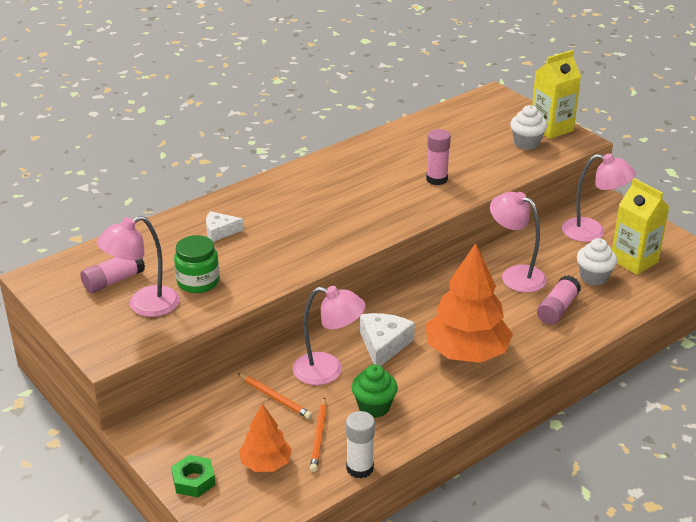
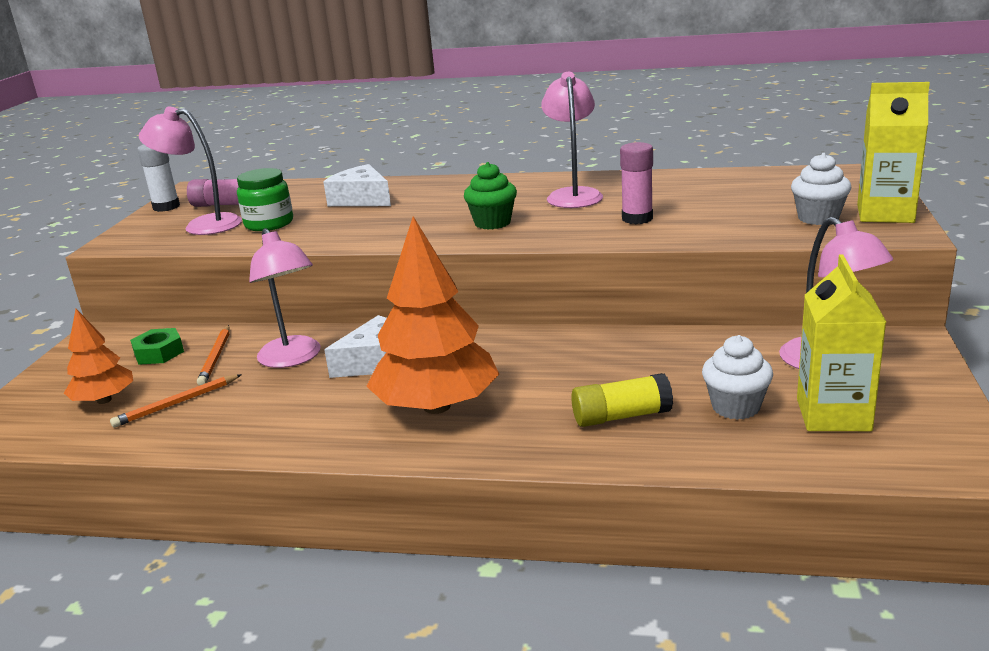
camera: 50 degrees right, 10 degrees down
(194, 480) = (46, 383): green nut -> green nut (159, 353)
(220, 231) = (361, 199): white cheese -> white cheese, size x1.54
(360, 468) = (144, 447): white glue stick -> white glue stick (166, 207)
(374, 407) = (262, 406): green cupcake -> green cupcake (492, 223)
(515, 275) = (636, 363): pink lamp -> pink lamp (573, 195)
(557, 309) = (621, 416): pink glue stick -> yellow glue stick

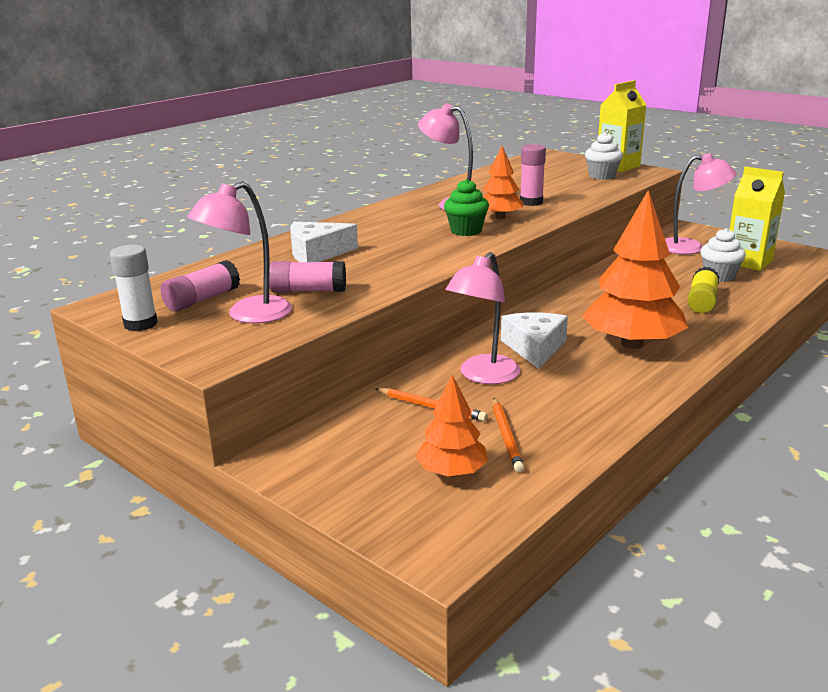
camera: 60 degrees left, 0 degrees up
(159, 353) = (378, 432): green nut -> none
(269, 224) = (308, 291): green jar -> pink glue stick
(293, 359) = (483, 376): pink lamp -> pink lamp turned 120 degrees clockwise
(558, 222) = (500, 217): none -> orange tree

